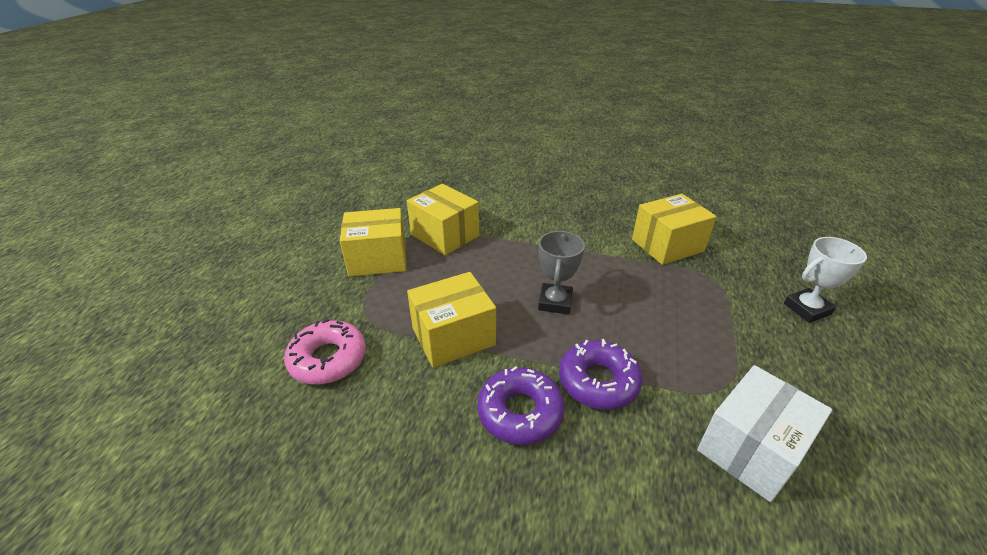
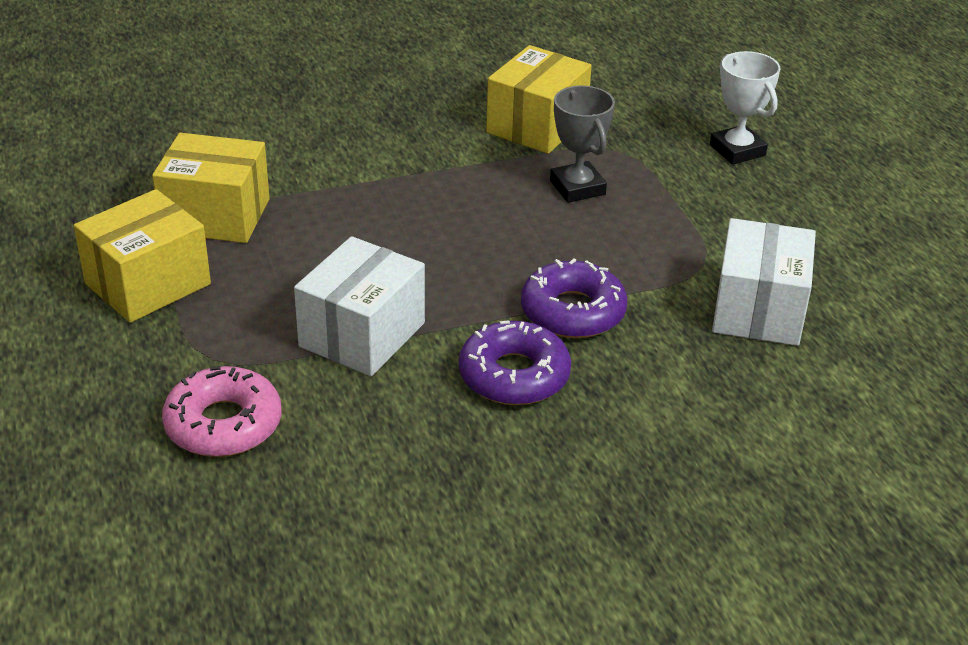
camera: 35 degrees left, 0 degrees up
(453, 336) = (362, 335): yellow box -> white box
(555, 302) = (454, 247): grey trophy -> grey trophy (577, 187)
(807, 309) = (737, 150): white trophy -> white trophy turned 60 degrees counterclockwise

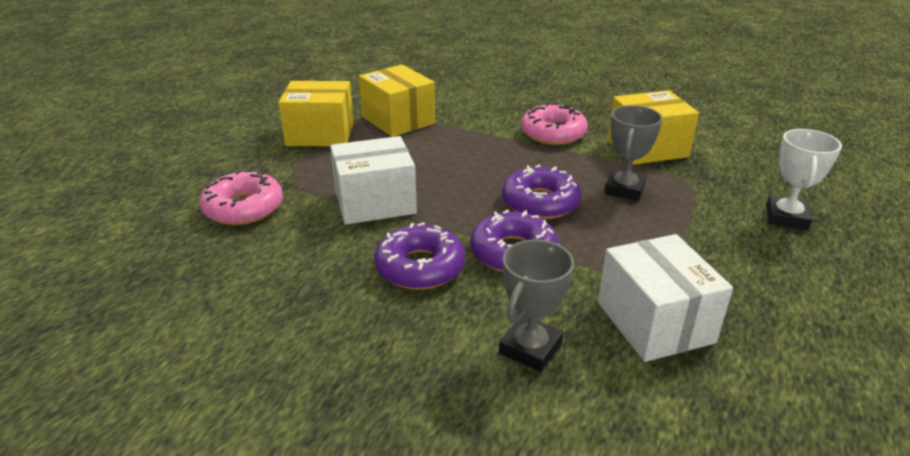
camera: 45 degrees right, 5 degrees down
(421, 150) = (553, 133): none -> pink donut
(523, 244) = (540, 202): none -> purple donut
(703, 390) = (530, 348): none -> grey trophy
(758, 310) = (655, 322): white box -> white box turned 75 degrees counterclockwise

